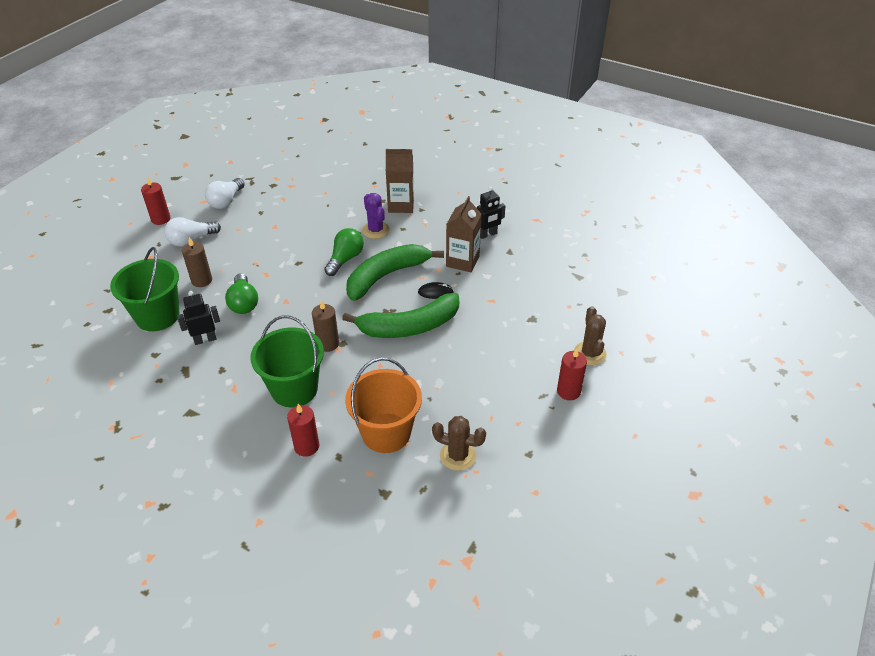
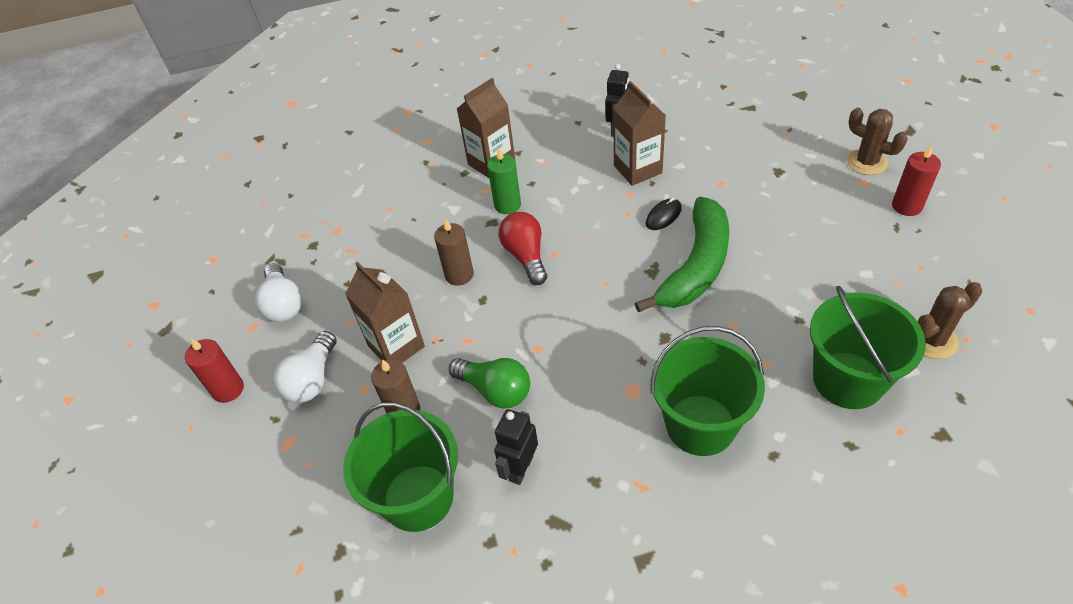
camera: 40 degrees left, 5 degrees up
(238, 253) = (396, 346): none -> brown carton
(306, 446) = (809, 467): red candle -> none
(328, 344) = (653, 351): brown candle -> brown candle (459, 275)
(345, 259) = (526, 256): green light bulb -> red light bulb
(375, 230) = (507, 205): purple cactus -> green candle
(386, 276) = (593, 238): green banana -> none
(386, 433) = (848, 380): orange bucket -> green bucket

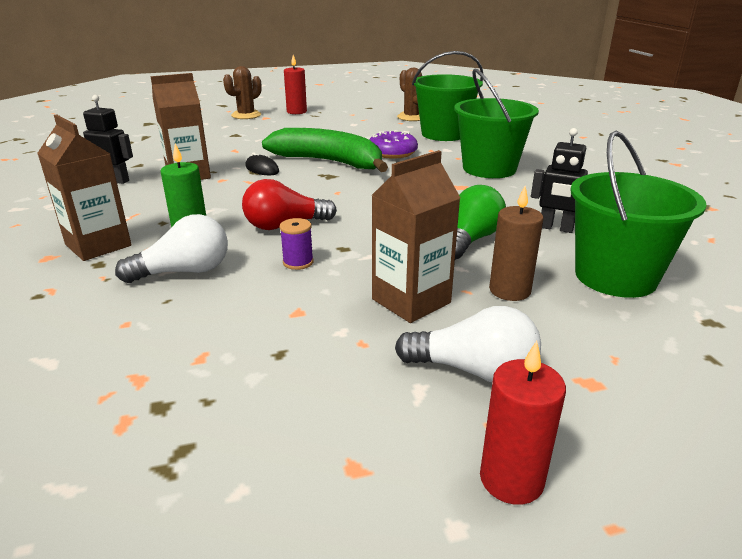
camera: 95 degrees left, 20 degrees down
(283, 304) = (305, 428): white light bulb -> white light bulb (184, 272)
(459, 275) = (298, 262): brown candle -> purple spool
(744, 322) = (392, 153): none -> purple donut

